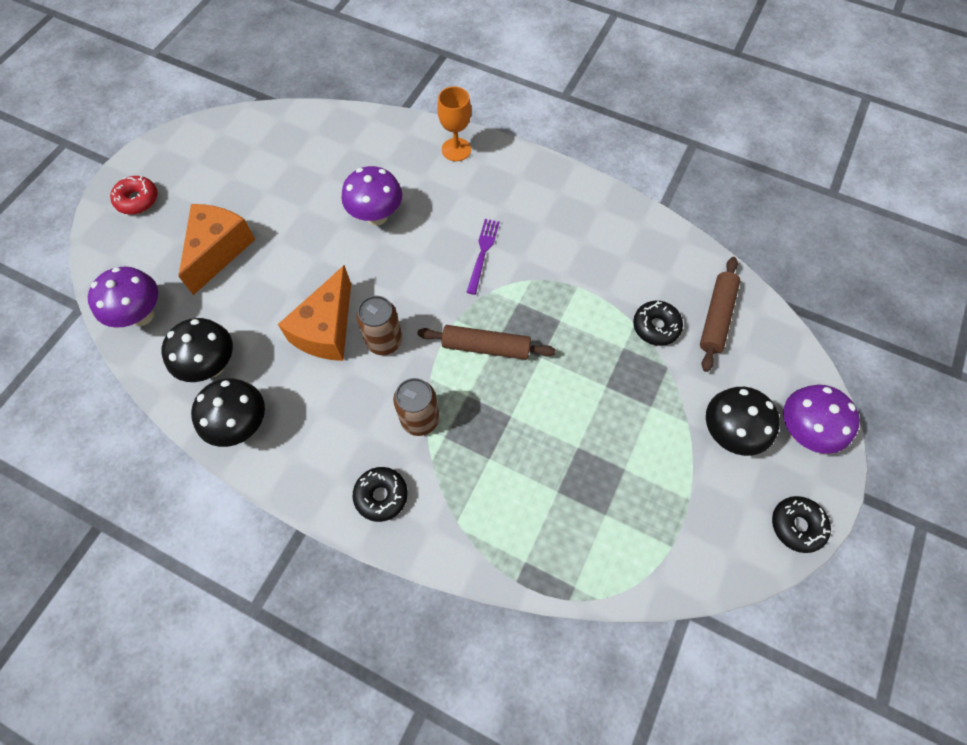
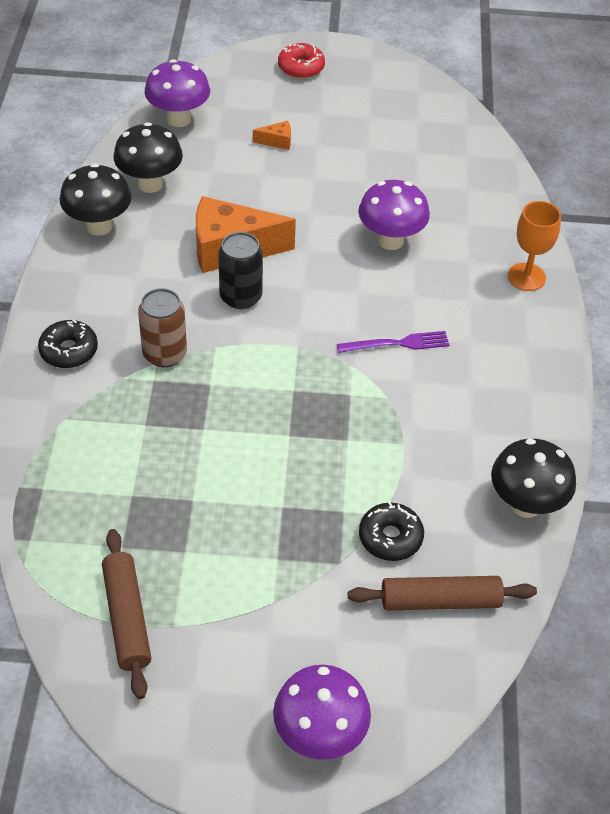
camera: 65 degrees right, 15 degrees down
(219, 251) = (277, 141): orange cheese -> orange cheese, size x0.42
(384, 341) = (240, 297): brown can -> black can
(486, 347) = (277, 382): brown rolling pin -> brown rolling pin (127, 618)
(728, 433) = (278, 649): black mushroom -> black mushroom (525, 504)
(797, 526) = (185, 752): black donut -> none

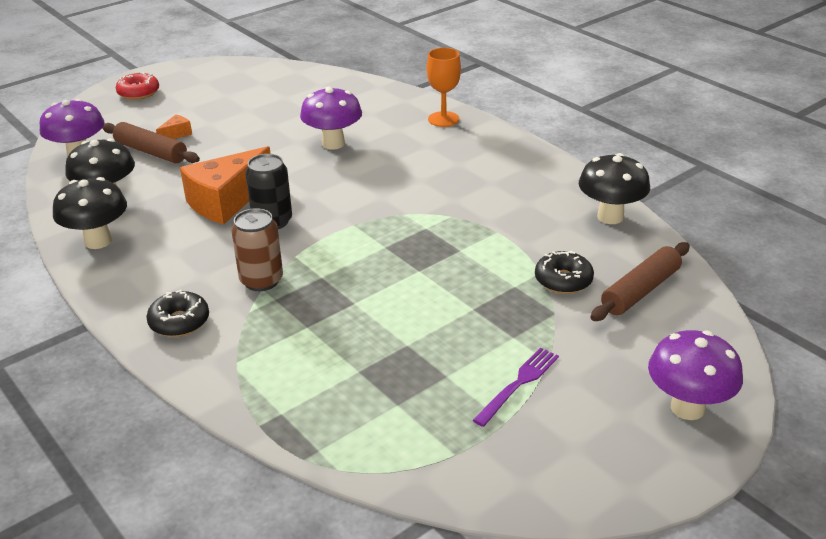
camera: 40 degrees left, 15 degrees down
(127, 618) = (465, 442): brown rolling pin -> brown rolling pin (151, 152)
(397, 343) = (416, 188): purple fork -> purple fork (518, 384)

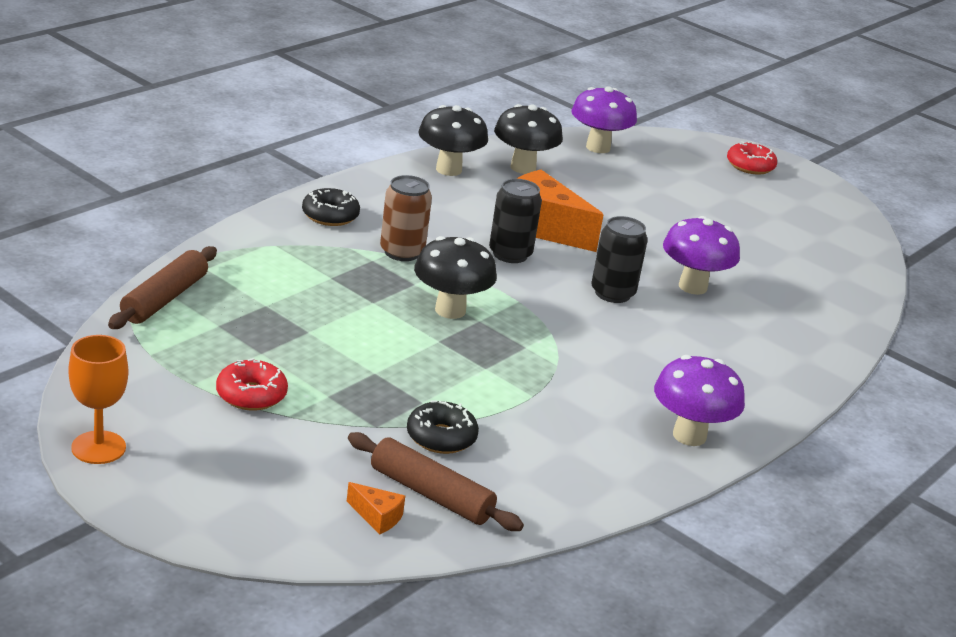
camera: 75 degrees right, 5 degrees down
(151, 152) = (623, 182): brown rolling pin -> brown rolling pin (164, 299)
(176, 134) = (667, 193): orange cheese -> orange cheese (377, 517)
(342, 179) = (612, 293): none -> black can
(443, 119) = (798, 366): orange goblet -> orange goblet (98, 447)
(518, 384) = (251, 395): purple fork -> red donut
(610, 217) = (595, 487): black mushroom -> black mushroom (450, 310)
(687, 408) = (215, 503): purple mushroom -> purple mushroom (689, 435)

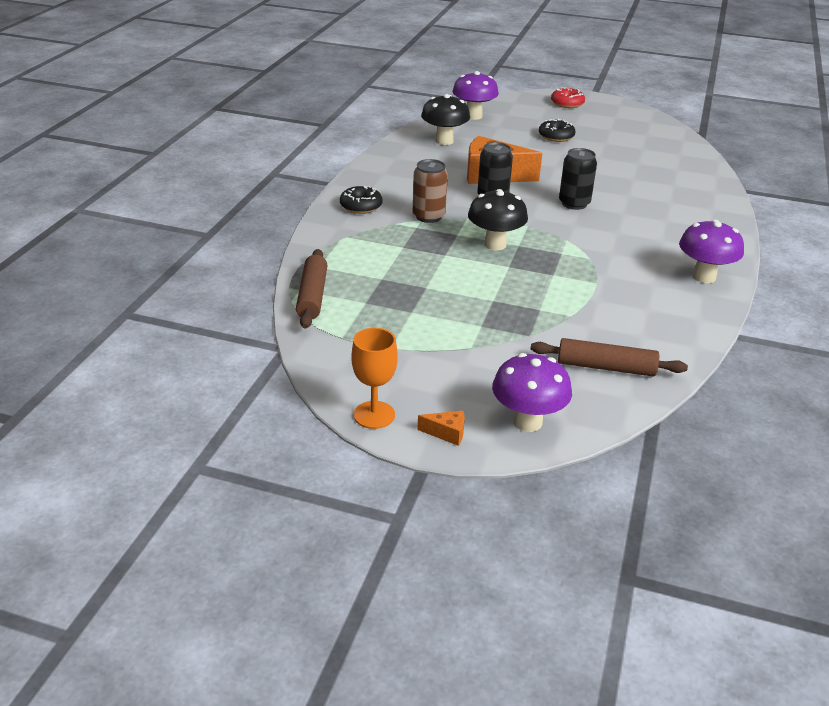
camera: 20 degrees left, 5 degrees up
(251, 395) = (434, 342): red donut -> none
(377, 517) = (591, 394): orange cheese -> orange cheese (447, 433)
(441, 437) = (573, 328): black donut -> black donut (556, 136)
(448, 169) = (402, 155): black mushroom -> none
(692, 287) = (612, 185): purple mushroom -> purple mushroom (527, 422)

